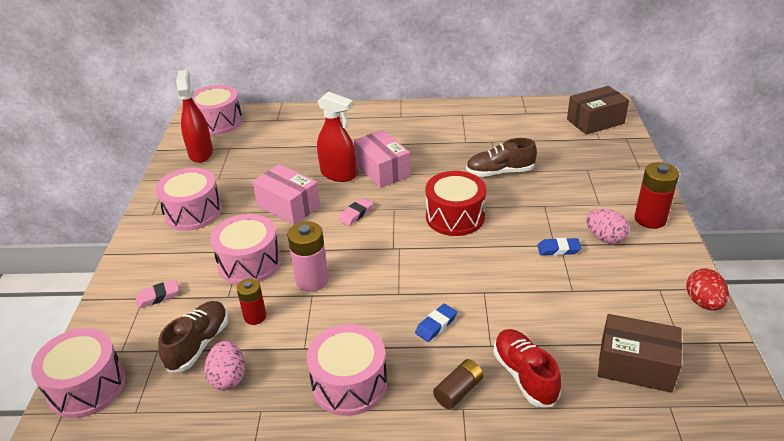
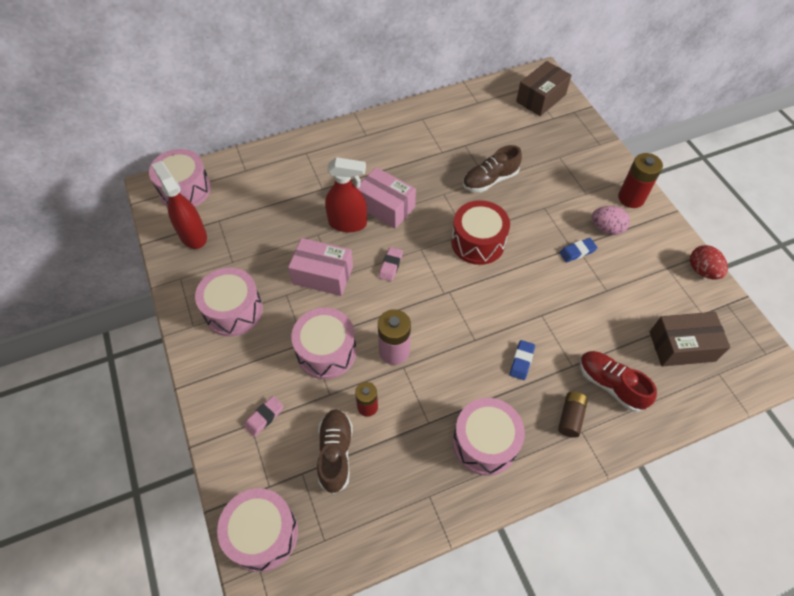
camera: 25 degrees left, 20 degrees up
(228, 378) = (383, 476): pink egg -> none

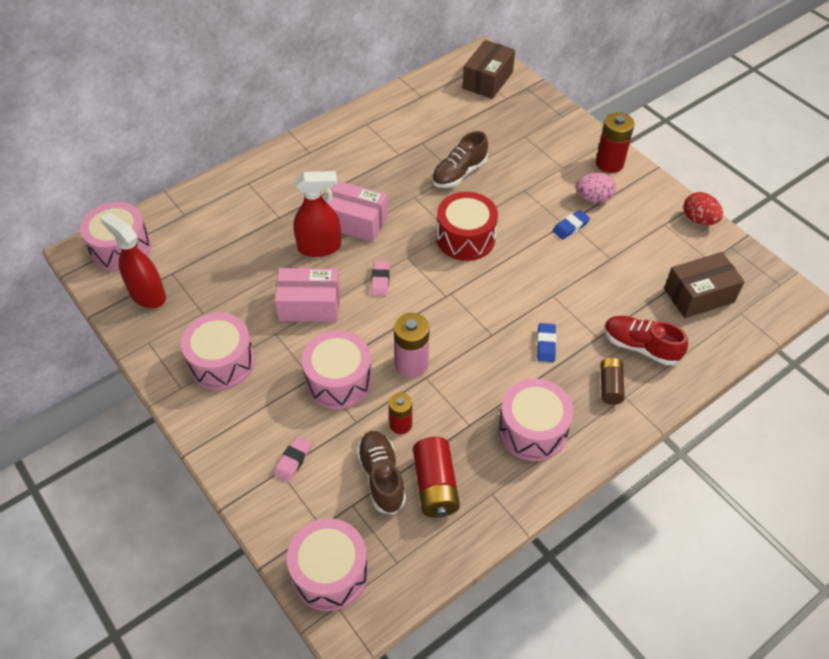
camera: 15 degrees left, 5 degrees down
(380, 474) = (435, 485): none -> red battery

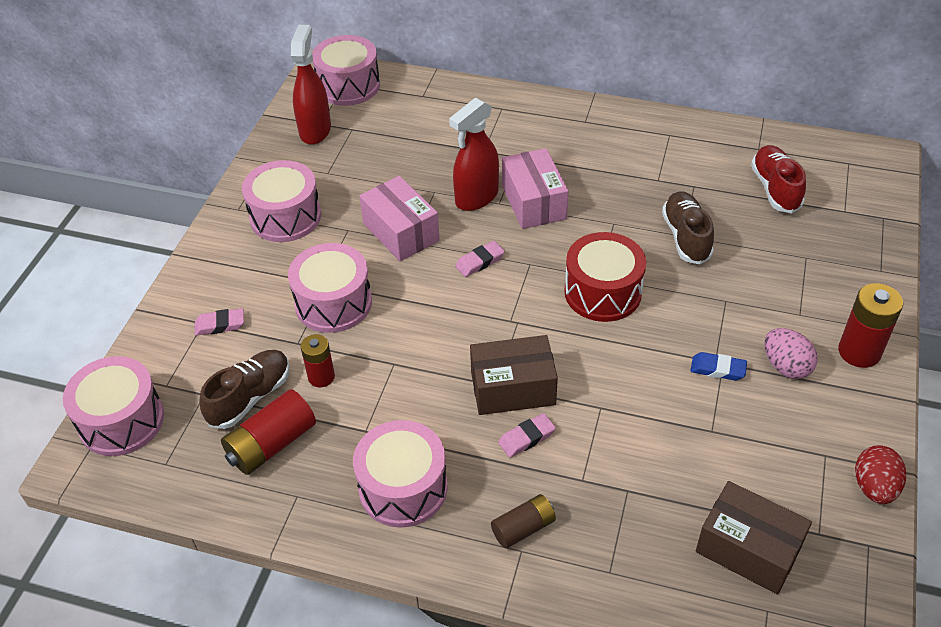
camera: 55 degrees right, 5 degrees down
(320, 247) = (476, 197): red spray bottle -> red spray bottle turned 90 degrees clockwise
(411, 364) = (399, 343): pink battery -> none
(459, 173) = (686, 237): brown shoe -> brown shoe turned 75 degrees clockwise
(487, 80) = (851, 182): brown box -> brown box (513, 388)
(546, 344) = (526, 438): blue eraser -> pink eraser
(640, 346) = (608, 528): red shoe -> red shoe (775, 189)

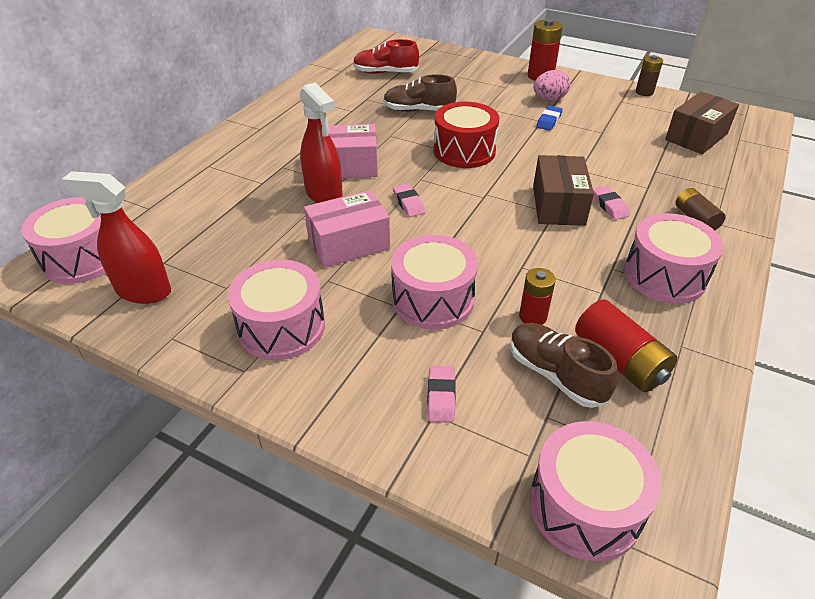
camera: 80 degrees left, 5 degrees down
(874, 487) = (644, 92): red egg -> brown battery

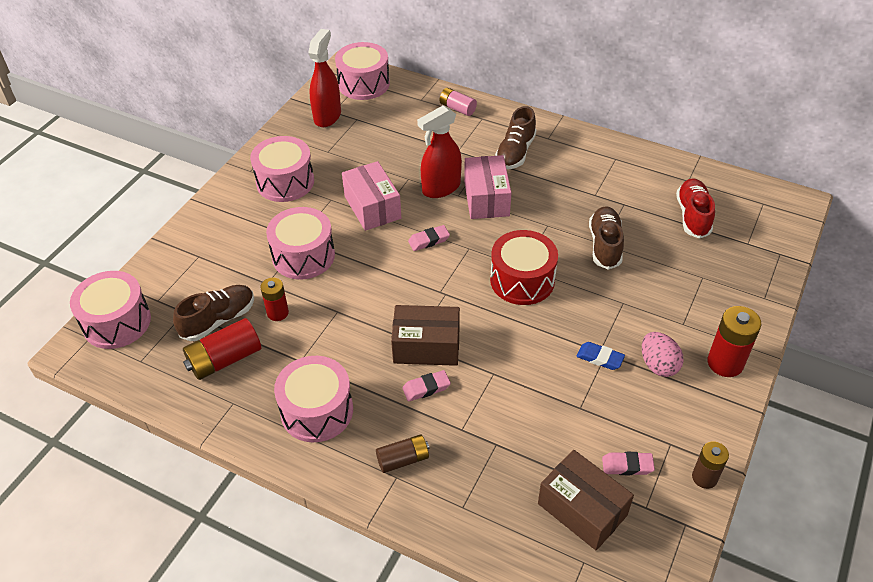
camera: 90 degrees right, 5 degrees up
(181, 181) = (457, 108): none -> pink battery
(277, 147) = (515, 152): none -> brown shoe
(441, 397) = (211, 260): pink eraser -> pink eraser (627, 466)

